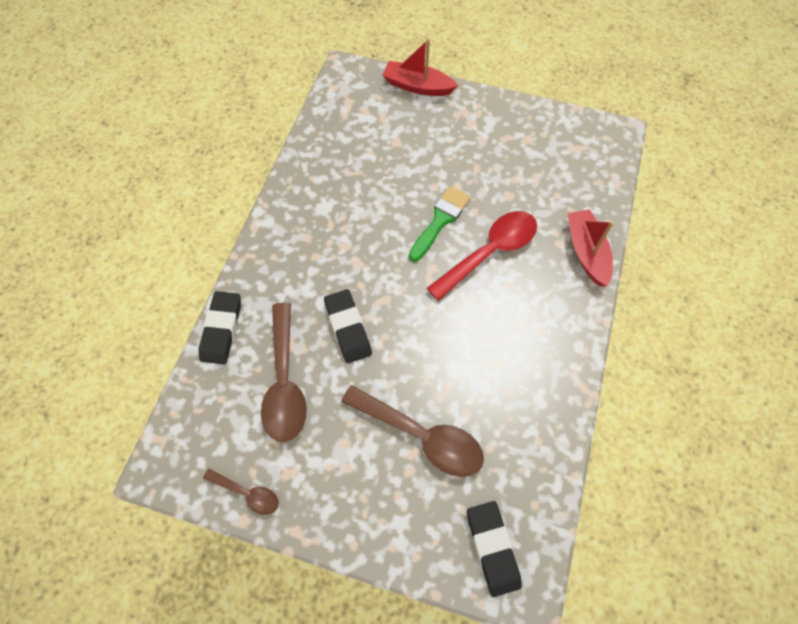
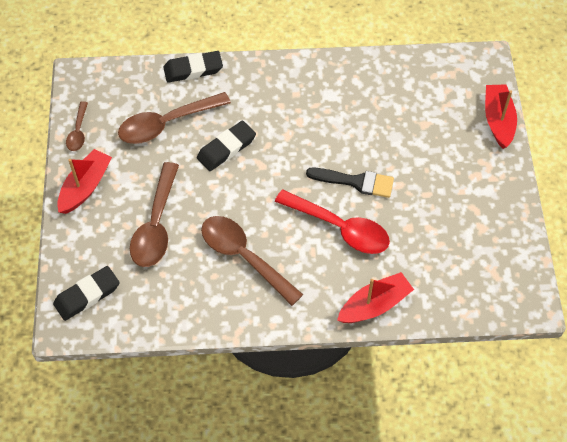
camera: 70 degrees right, 5 degrees down
(335, 507) = (85, 187): none -> red boat
(440, 220) = (356, 182): green brush -> black brush
(494, 354) = (244, 257): none -> brown spoon

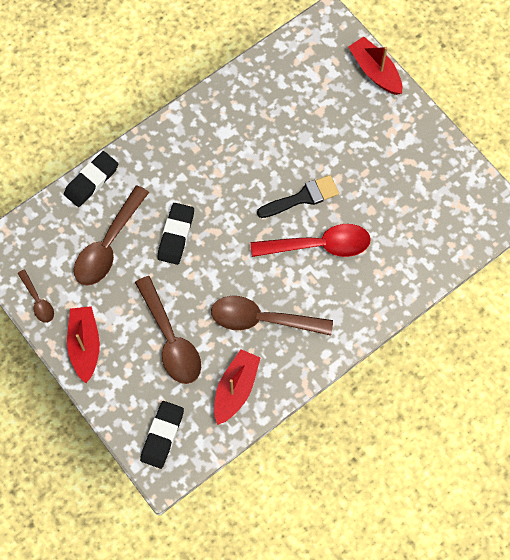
camera: 35 degrees left, 10 degrees up
(374, 305) = (391, 292): red boat -> red boat (235, 389)

